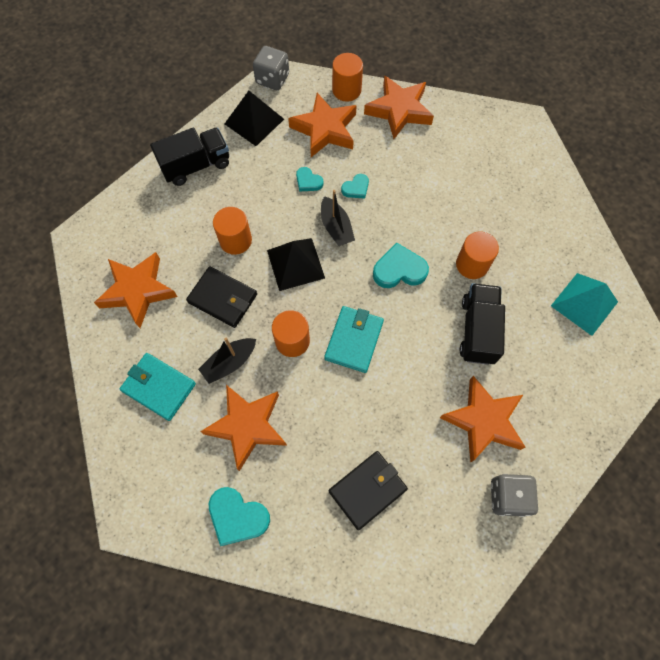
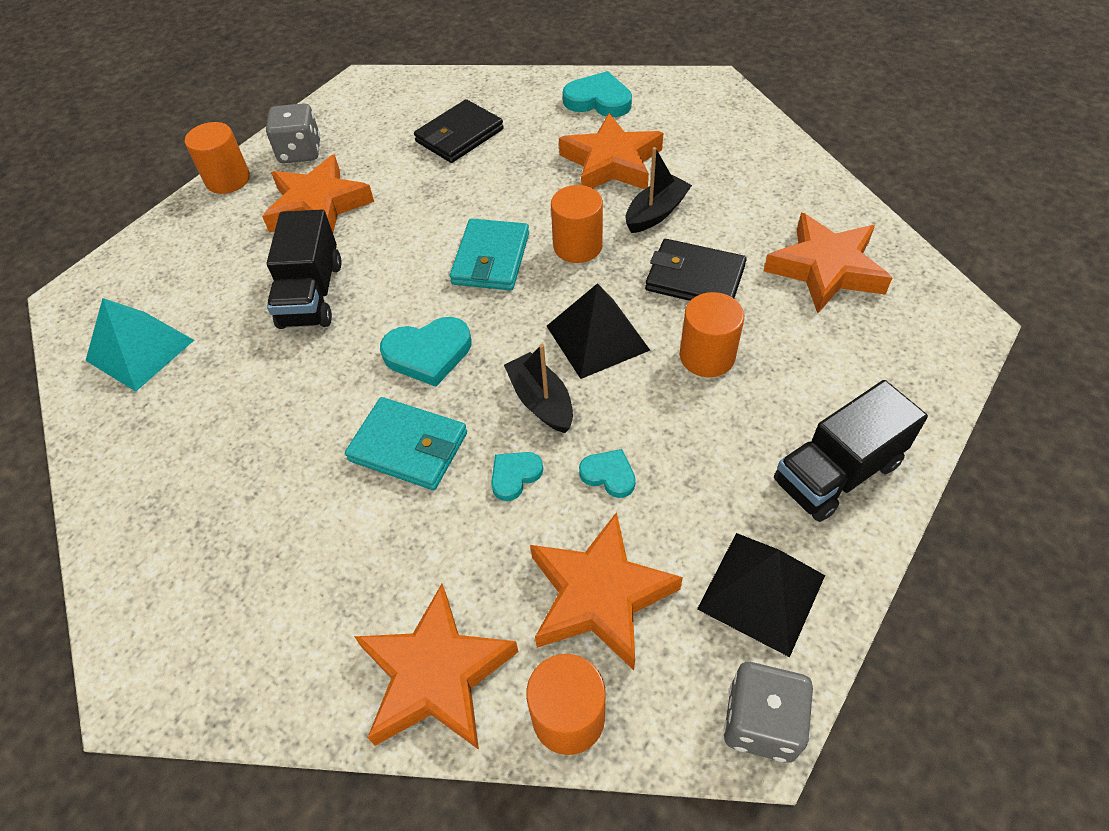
camera: 175 degrees right, 15 degrees down
(159, 387) = (737, 179): turquoise wallet -> turquoise wallet (408, 446)
(472, 264) = (308, 378): orange cylinder -> orange cylinder (228, 180)

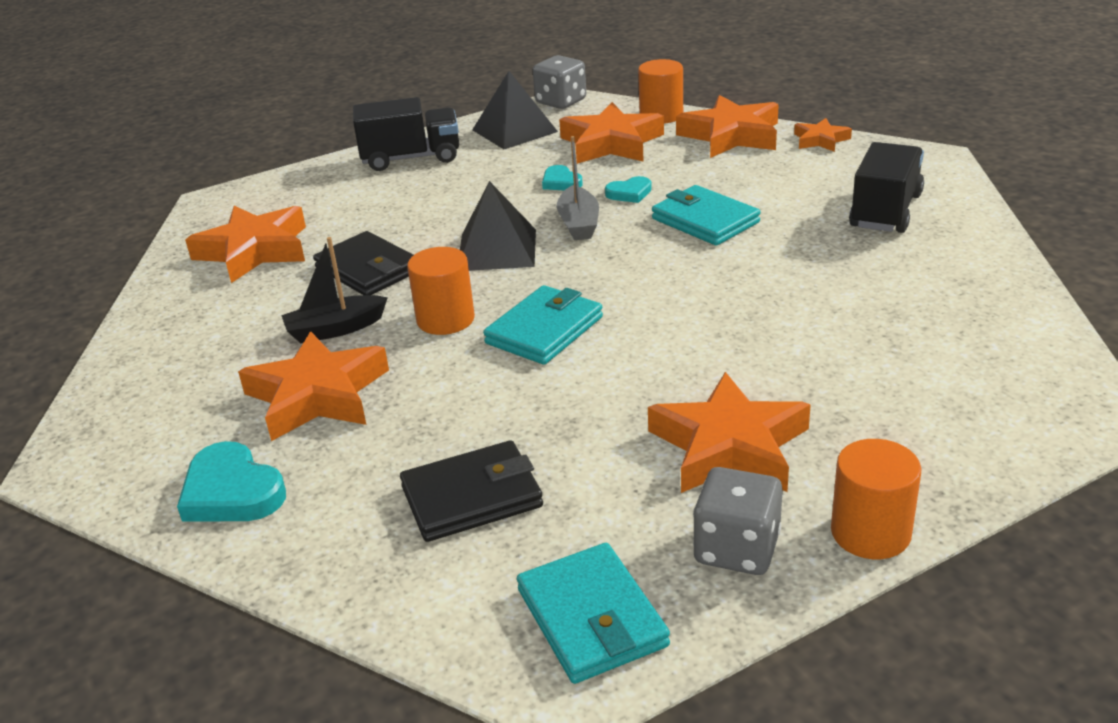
camera: 155 degrees left, 20 degrees down
(140, 350) = (977, 338): turquoise pyramid -> none
(300, 700) = (820, 140): none -> orange star
(311, 294) = (764, 344): black truck -> black truck (885, 211)
(363, 104) = (592, 618): none -> turquoise wallet
(428, 354) = (658, 270): turquoise heart -> none
(541, 401) = (578, 224): black boat -> grey boat
(707, 356) = (422, 221): orange cylinder -> none

